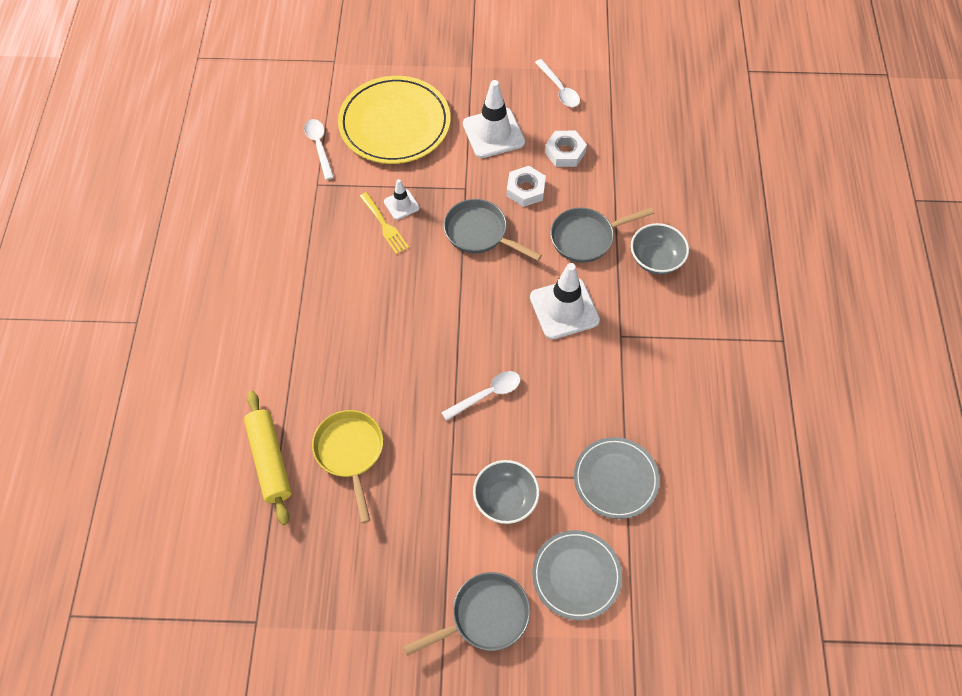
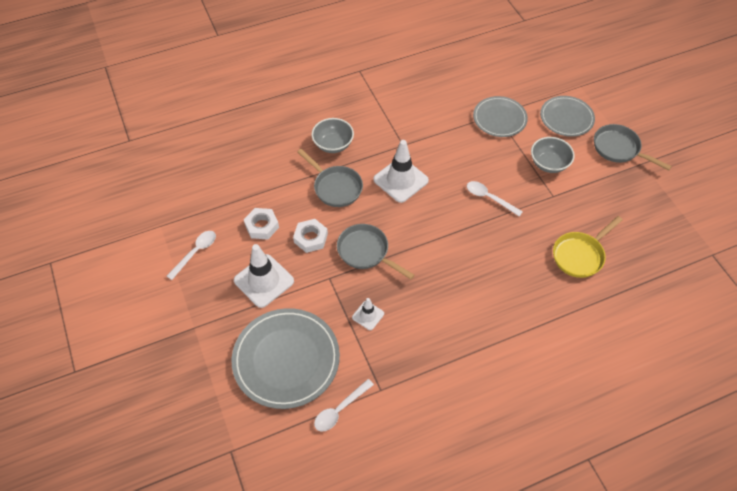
camera: 115 degrees left, 5 degrees down
(270, 460) = (619, 299): yellow rolling pin -> none
(385, 225) = (393, 318): yellow fork -> none
(394, 124) = (286, 359): yellow plate -> grey plate
(479, 233) = (366, 252): grey pan -> grey pan turned 120 degrees clockwise

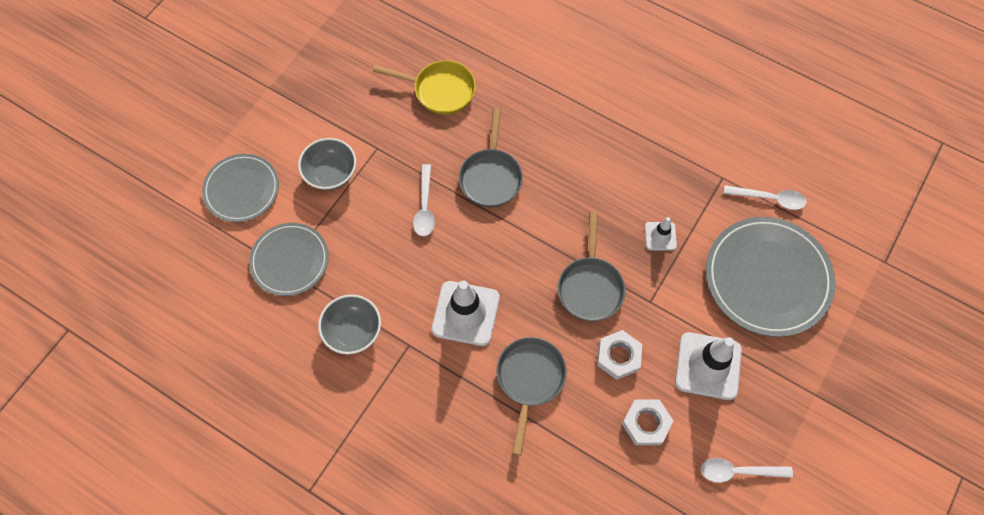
camera: 125 degrees left, 10 degrees up
(333, 144) = (466, 430): grey bowl -> grey bowl (353, 331)
(619, 149) = (260, 117): grey pan -> grey pan (491, 177)

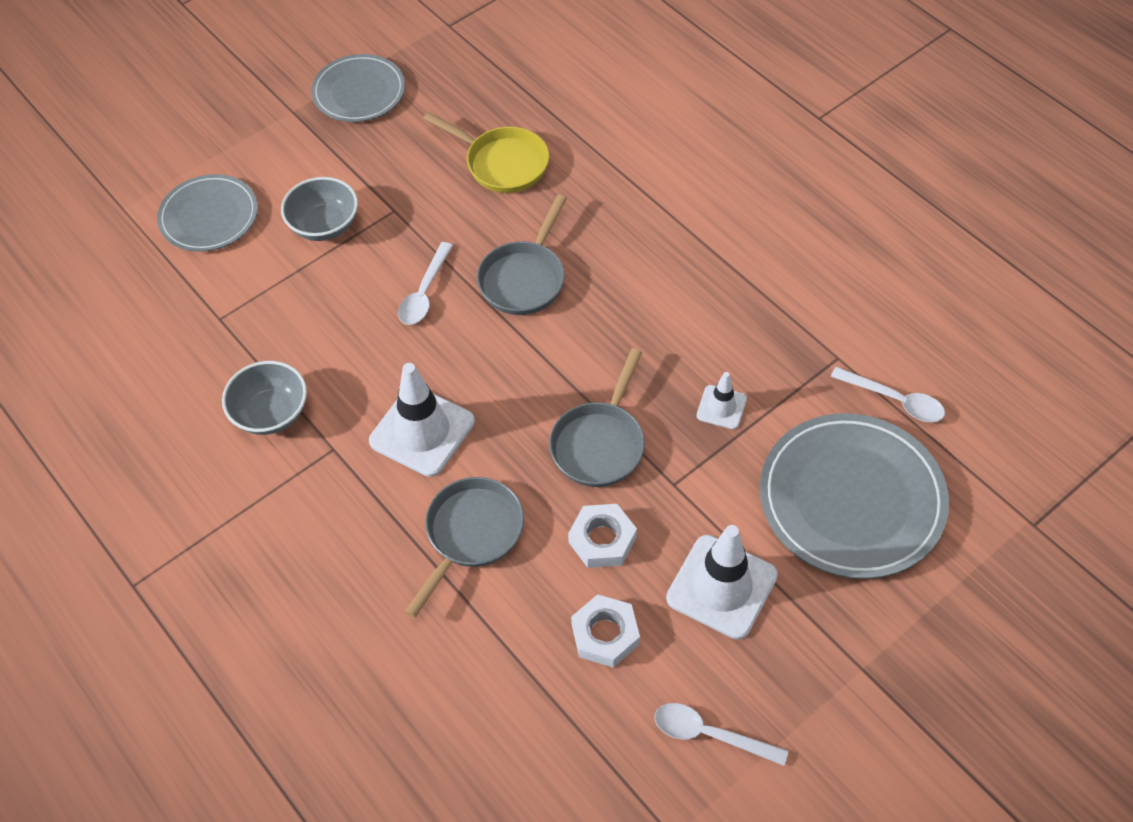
camera: 20 degrees right, 10 degrees down
(290, 260) = (230, 311): grey plate -> grey plate (359, 92)

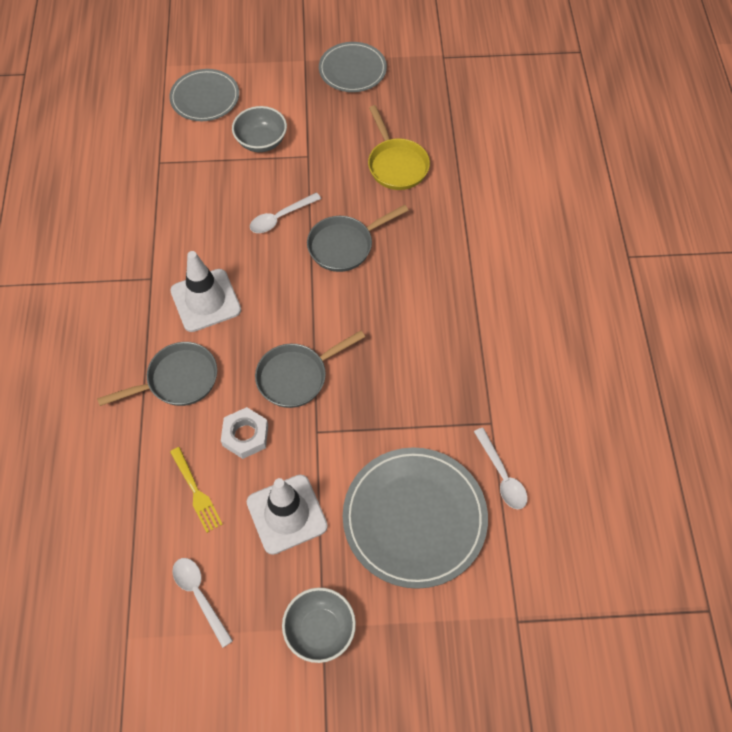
camera: 35 degrees right, 5 degrees up
(271, 413) = (137, 235): grey bowl -> grey bowl (320, 630)
(605, 634) = (196, 492): white nut -> yellow fork
(721, 407) = (388, 404): white traffic cone -> none

